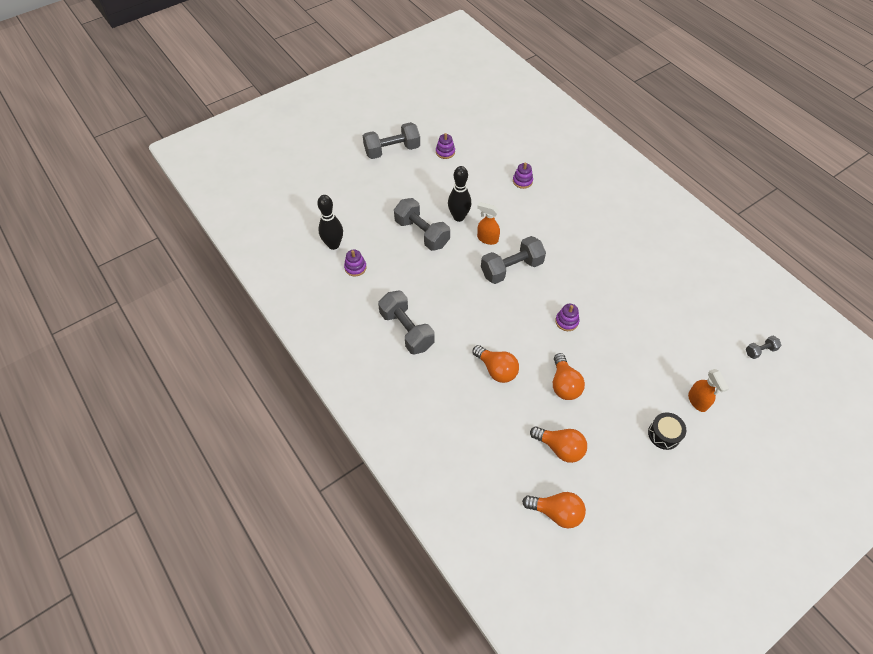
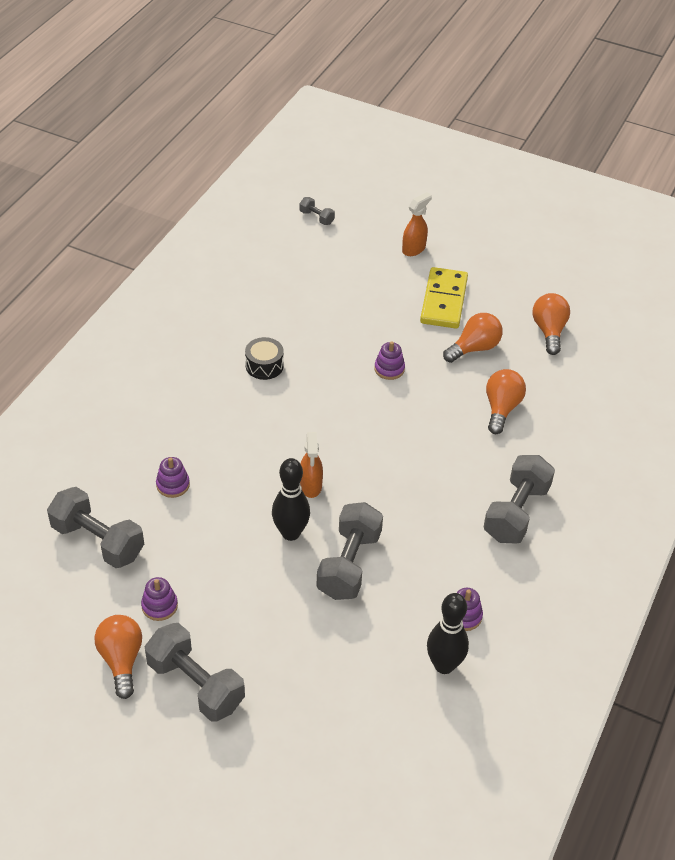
camera: 120 degrees left, 10 degrees down
(511, 268) = (345, 443): grey dumbbell -> grey dumbbell (98, 541)
(556, 512) = (615, 316): orange light bulb -> orange light bulb (121, 660)
(625, 391) = (443, 301): none -> yellow domino
(664, 434) = (471, 264): black drum -> black drum (264, 366)

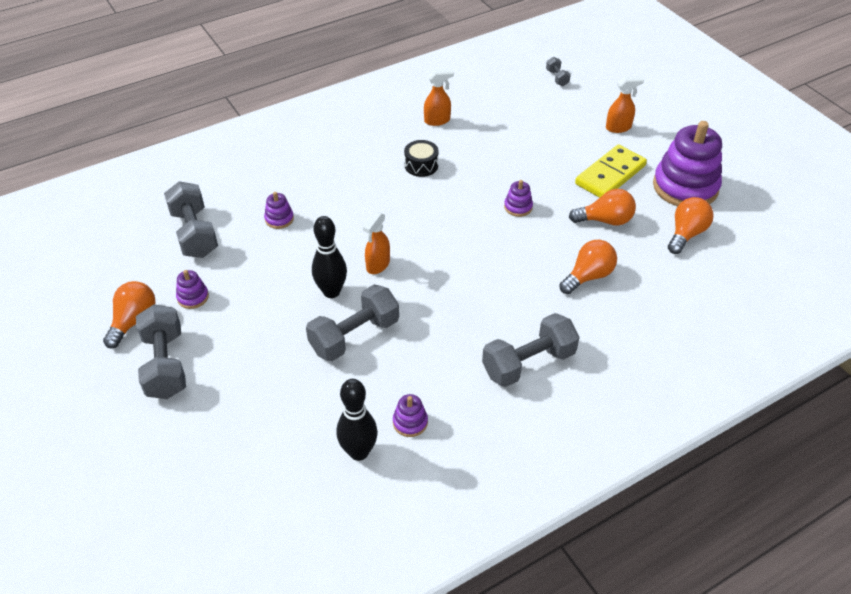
camera: 35 degrees right, 0 degrees up
(239, 311) = (437, 120): none -> orange spray bottle
(515, 286) = (685, 187): none -> purple stacking toy

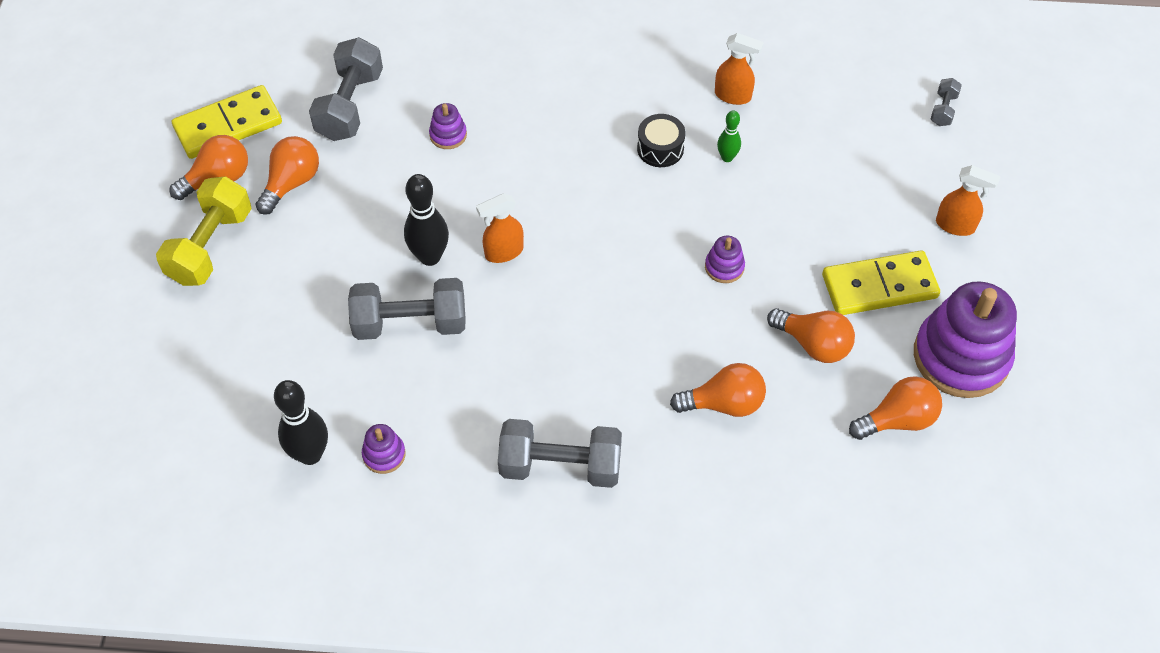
camera: 35 degrees right, 10 degrees up
(112, 286) = (228, 125): none -> yellow domino
(165, 365) = (210, 246): grey dumbbell -> yellow dumbbell
(193, 297) = (291, 183): purple stacking toy -> orange light bulb
(464, 152) = (727, 157): none -> green bowling pin

